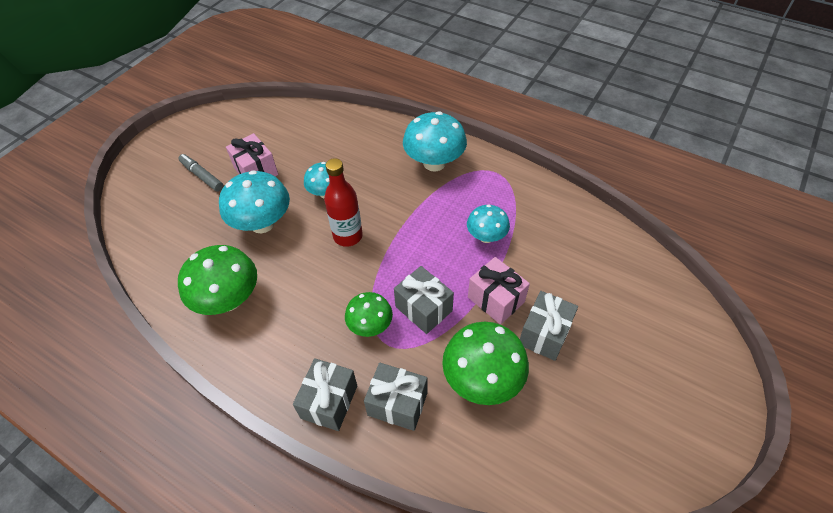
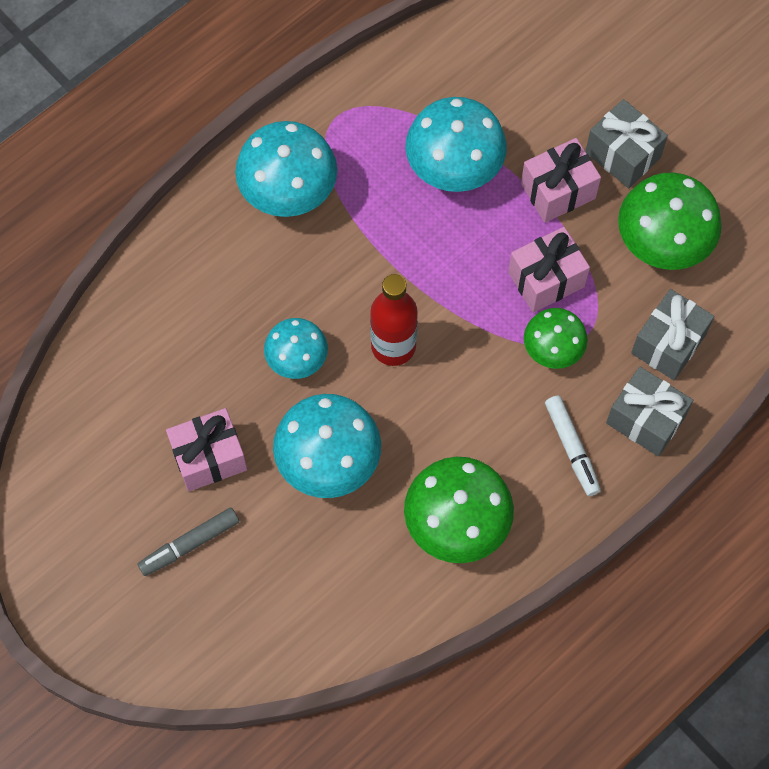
camera: 75 degrees left, 15 degrees up
(296, 356) = (572, 448): none -> white marker
(423, 308) = (546, 279): grey gift -> pink gift
(486, 237) = (454, 168): turquoise mushroom -> turquoise mushroom, size x1.64

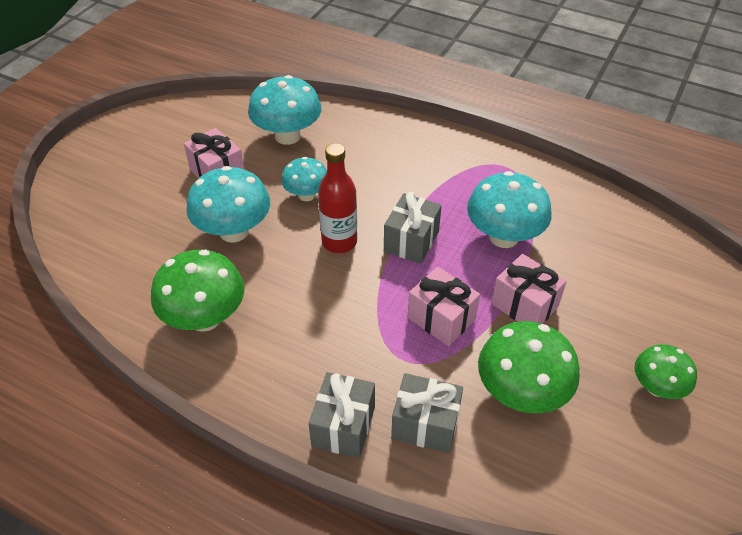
camera: 70 degrees right, 20 degrees down
(189, 544) = (152, 180): grey marker -> none
(288, 192) = (431, 158): turquoise mushroom -> turquoise mushroom (287, 136)
(552, 349) = (380, 340): green mushroom -> green mushroom (656, 387)
(572, 448) = (296, 377): white marker -> none
(623, 155) = (586, 340): grey gift -> grey gift (411, 241)

